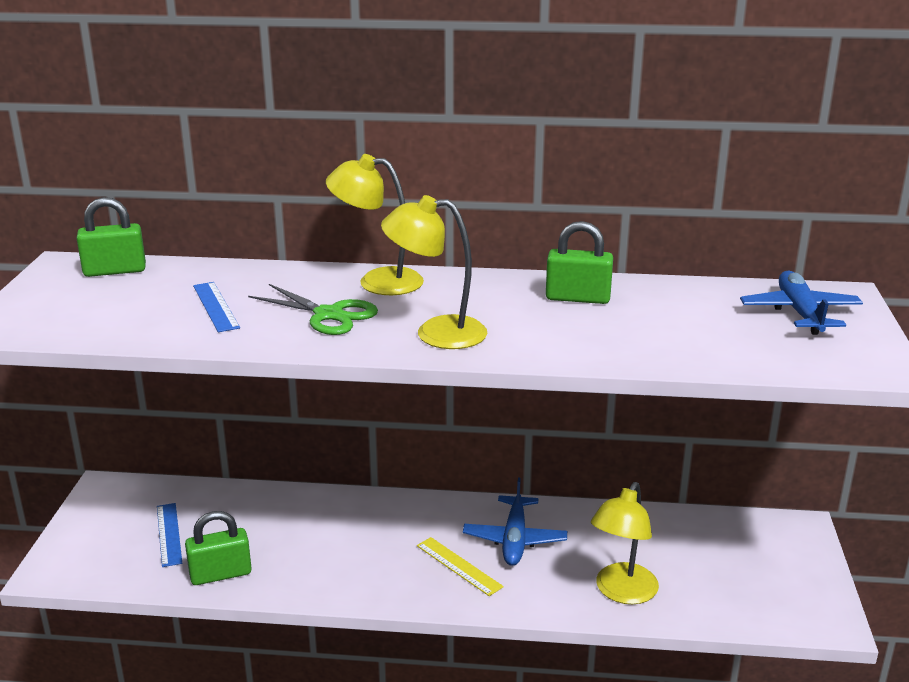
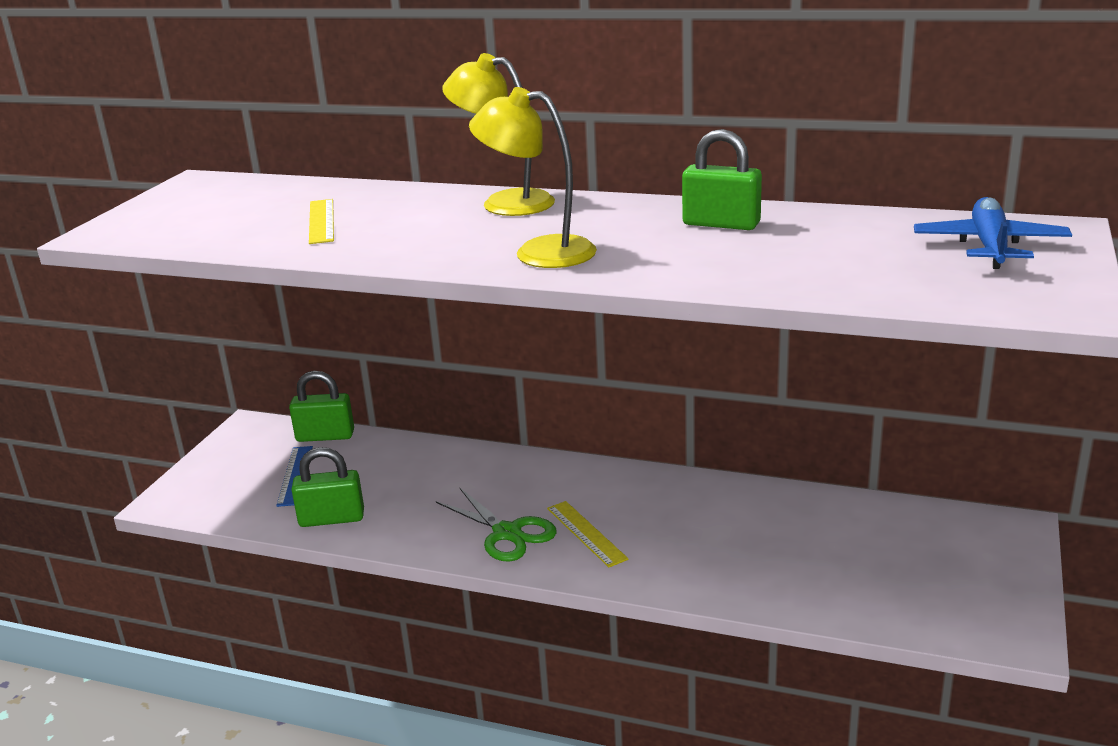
camera: 15 degrees right, 0 degrees up
(115, 271) = (242, 187): green padlock -> green padlock (325, 436)
(215, 306) = (321, 221): blue ruler -> yellow ruler
(328, 315) = (433, 232): green scissors -> green scissors (507, 533)
(514, 539) = (659, 511): blue plane -> none
(621, 592) = (764, 578): yellow lamp -> none

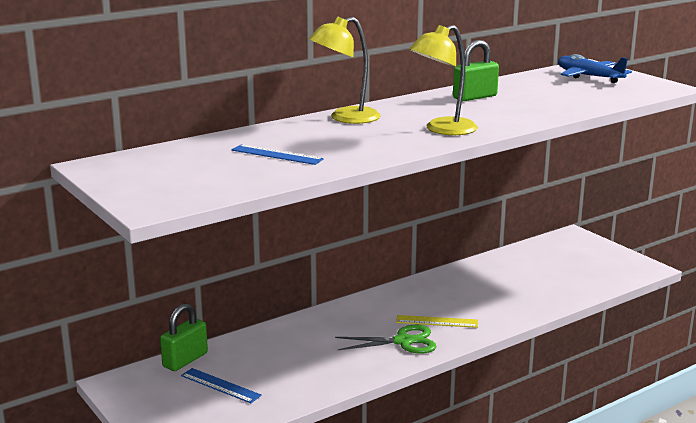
camera: 55 degrees left, 5 degrees down
(321, 221) = (277, 155): yellow ruler -> blue ruler
(332, 518) = (299, 388): green padlock -> none

